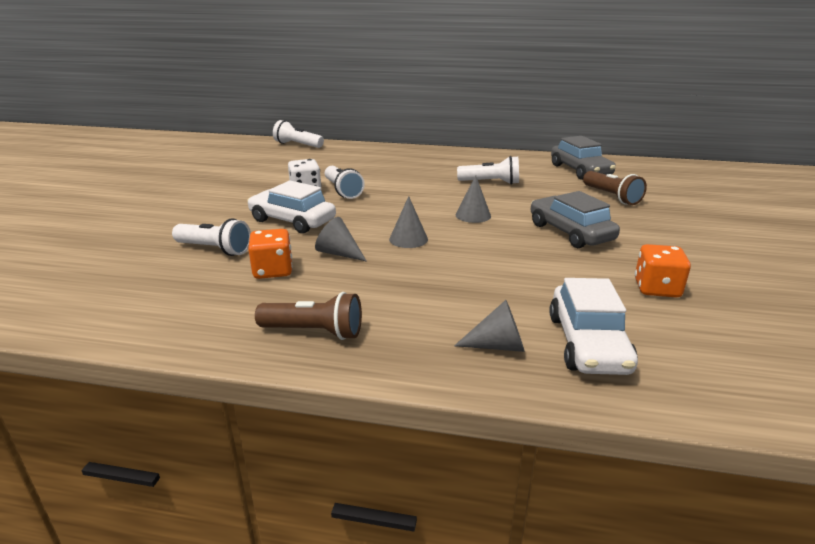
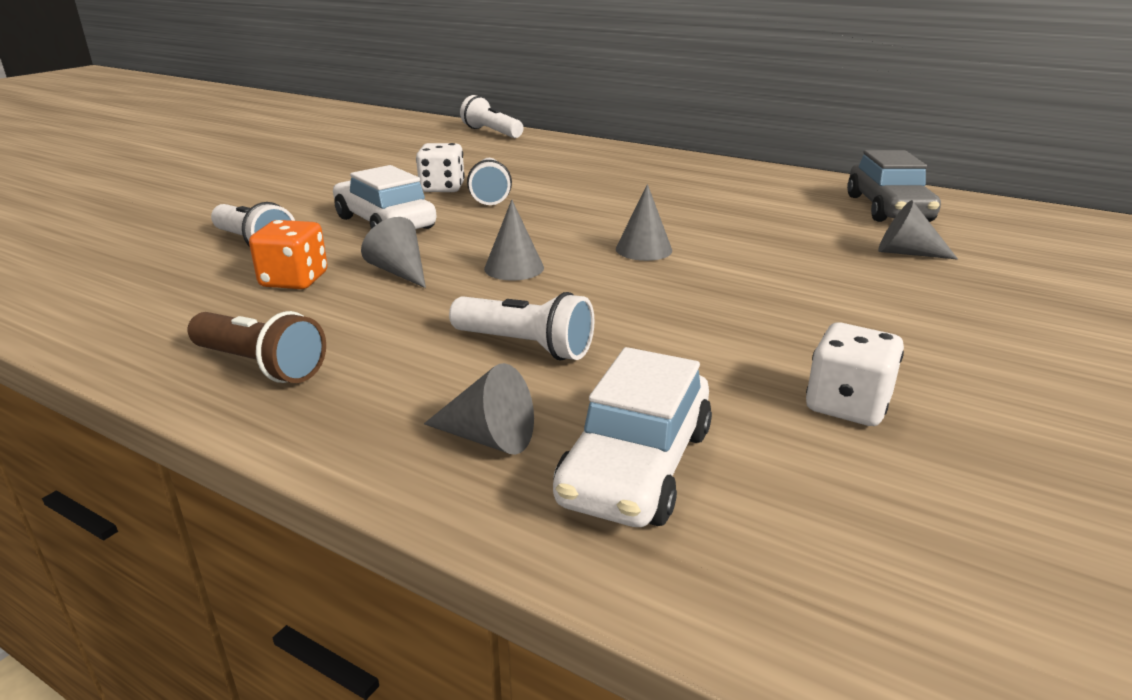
camera: 20 degrees right, 0 degrees up
(490, 182) = (718, 208): white flashlight -> white flashlight (525, 346)
(570, 232) = (777, 295): grey car -> none
(611, 197) = (906, 253): brown flashlight -> grey cone
(656, 288) = (847, 405): orange dice -> white dice

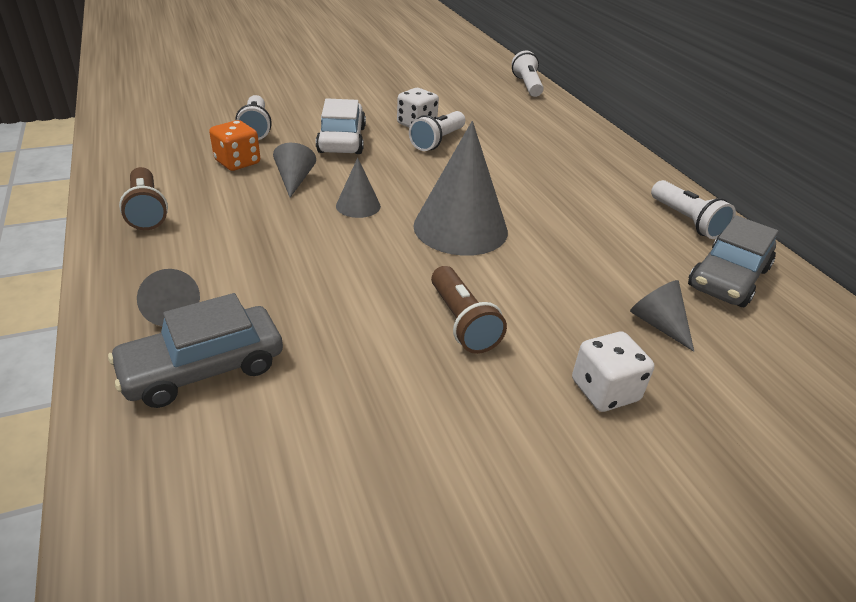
camera: 35 degrees right, 10 degrees up
(525, 346) = (275, 263): white flashlight -> white flashlight (686, 221)
(636, 466) = (203, 368): white car -> grey car
(643, 249) = (460, 228): grey cone -> grey cone, size x2.06
(782, 313) = (462, 322): none -> brown flashlight
(847, 405) = (377, 408): white dice -> white dice (604, 390)

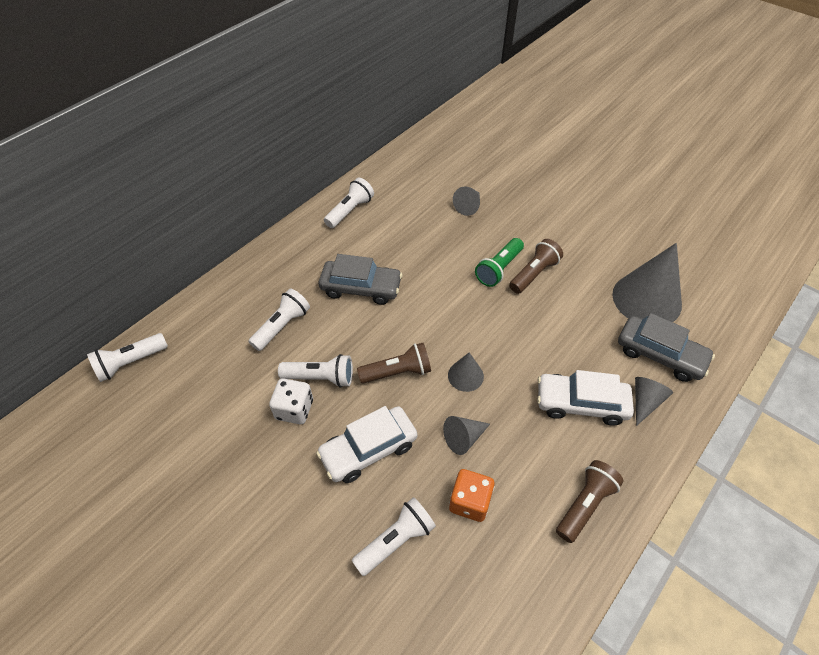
camera: 115 degrees left, 15 degrees up
(234, 260) = (581, 403): none -> white car
(404, 174) = (397, 372): none -> brown flashlight
(460, 228) = (446, 309): grey cone -> grey cone (646, 299)
(496, 294) = (499, 269): none -> green flashlight
(516, 140) = (282, 326): none -> white flashlight
(604, 390) = (532, 214): white dice -> none
(728, 278) = (404, 188): grey car -> grey car (361, 288)

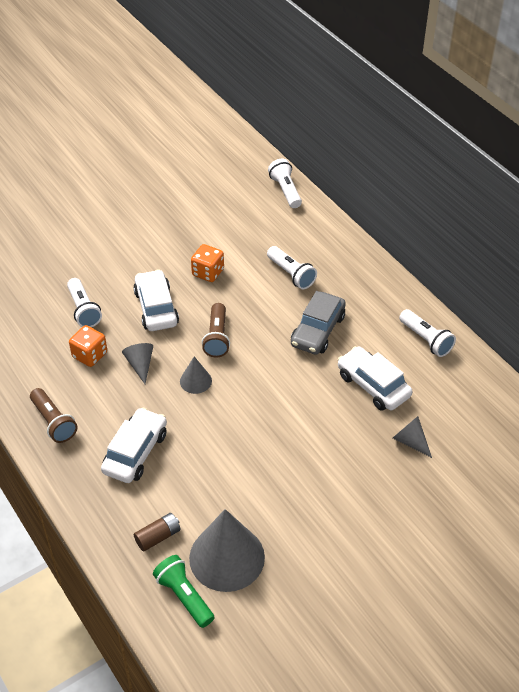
camera: 105 degrees right, 5 degrees down
(294, 409) = (208, 272): white dice -> orange dice
(320, 378) = (230, 290): white flashlight -> none
(417, 237) = (373, 385): none -> white car
(499, 269) = (309, 441): green flashlight -> green flashlight (184, 596)
(534, 274) = (293, 468): brown flashlight -> none
(645, 401) = (116, 501): grey cone -> none
(660, 354) = (158, 537): grey car -> brown battery

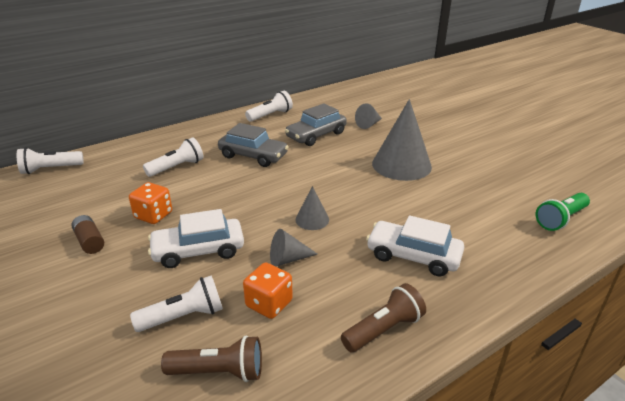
camera: 90 degrees left, 15 degrees down
(158, 537) = (508, 236): brown battery -> brown battery (90, 241)
(217, 337) = (253, 208): brown flashlight -> brown flashlight (218, 372)
(227, 557) = (509, 198): grey cone -> grey cone (401, 165)
(373, 385) = (316, 135): white car -> grey car

